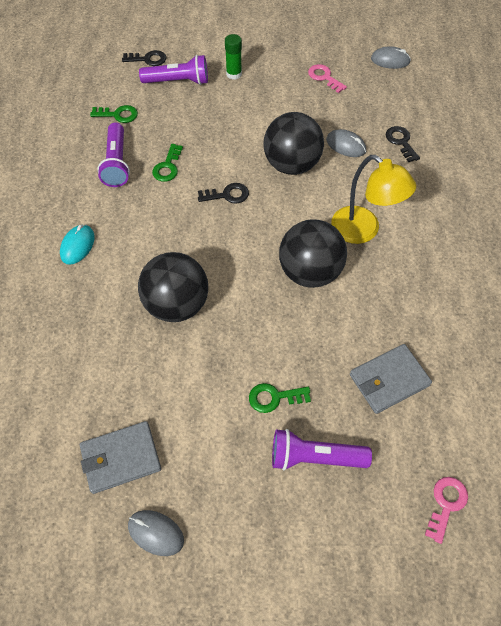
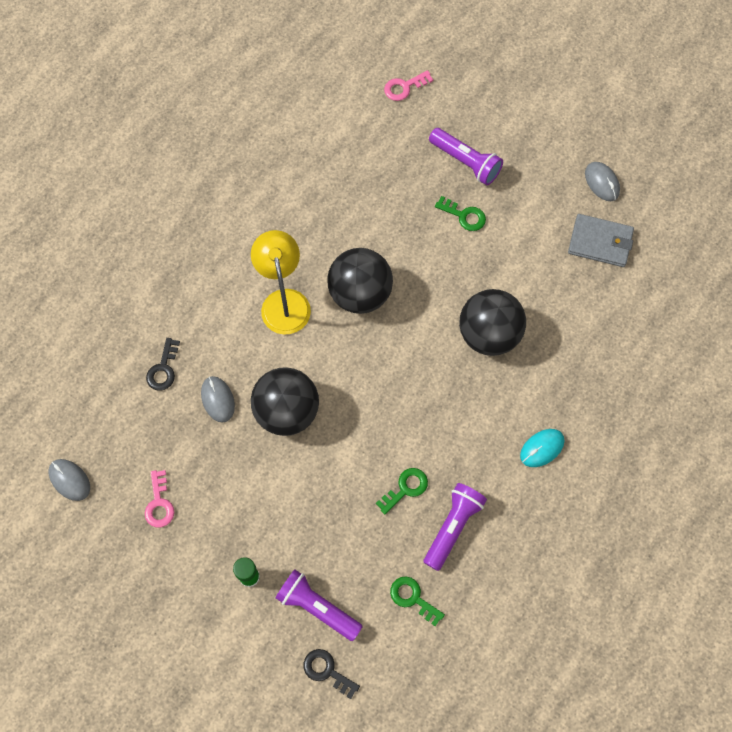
camera: 145 degrees left, 10 degrees up
(227, 195) = (372, 416): black key -> none
(389, 380) = (372, 176): grey wallet -> none

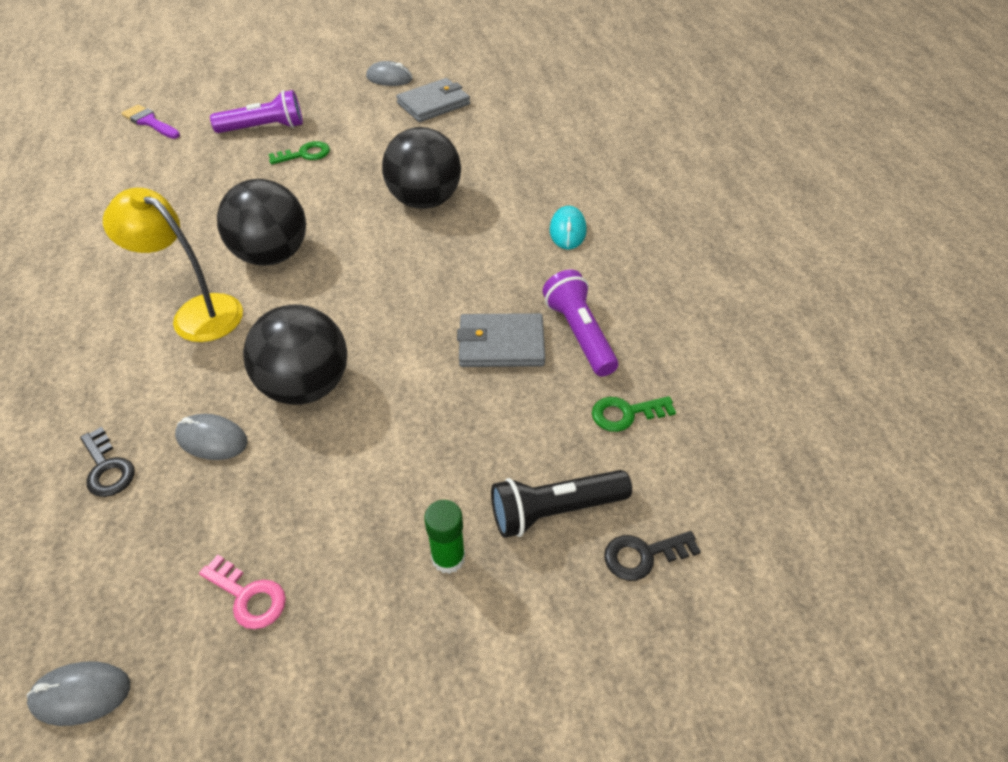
camera: 50 degrees left, 20 degrees down
(317, 607) = (555, 510): purple flashlight -> black flashlight
(404, 87) = (150, 122): pink key -> purple brush
(405, 488) = (501, 344): green key -> grey wallet

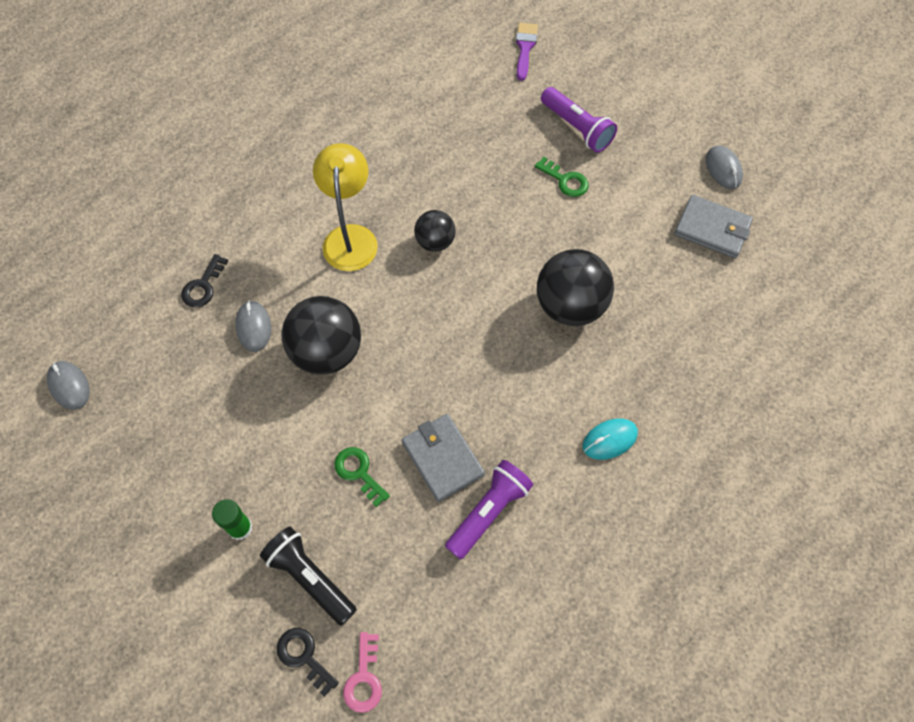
camera: 60 degrees right, 15 degrees up
(248, 596) = (160, 428): pink key -> pink key (364, 678)
(272, 255) = (435, 242): black ball -> black ball, size x0.57
(626, 413) = (425, 587): green key -> green key (359, 472)

